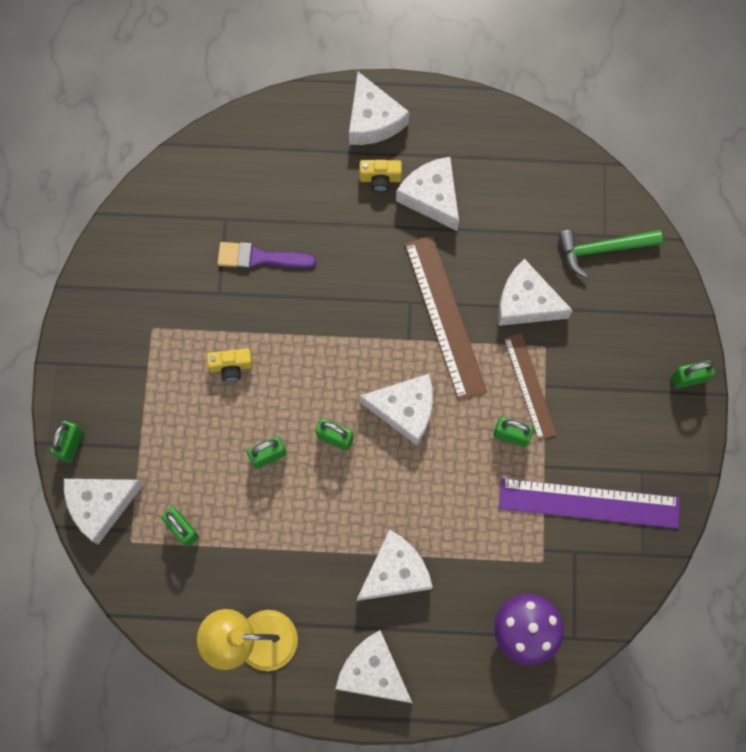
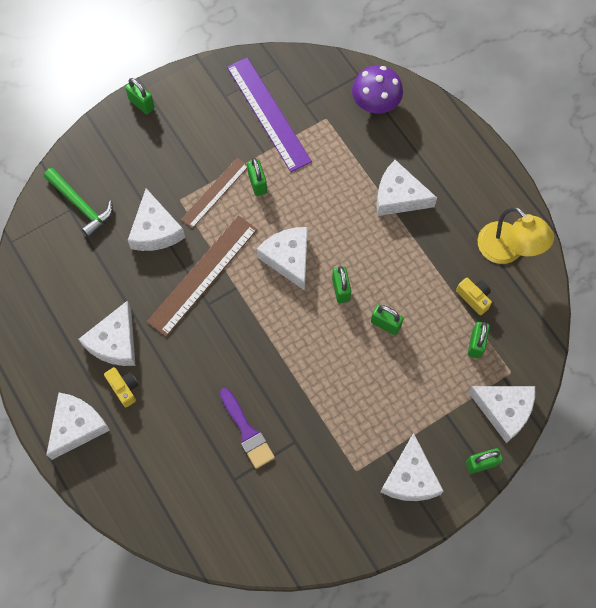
camera: 125 degrees left, 5 degrees down
(231, 367) = (343, 393): yellow camera -> yellow camera (474, 298)
(372, 671) = (468, 171): white cheese -> white cheese (410, 477)

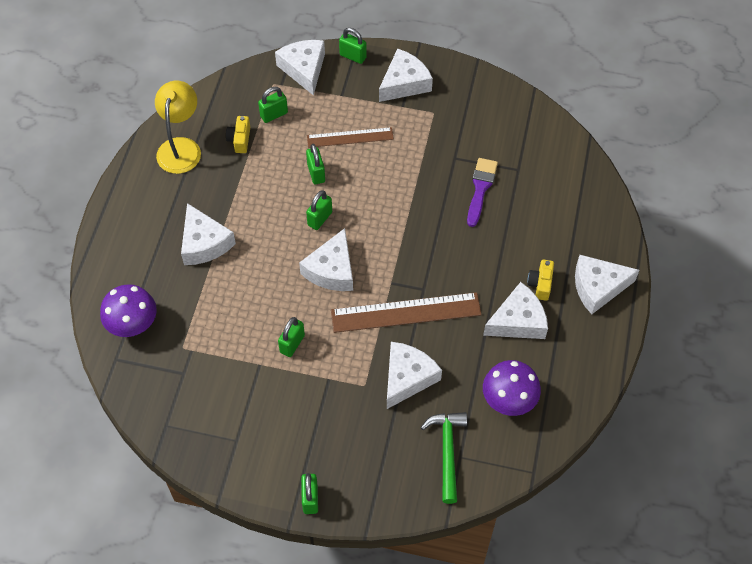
camera: 135 degrees left, 10 degrees down
(70, 276) = (508, 400): none -> purple mushroom
(215, 192) = (331, 366): brown ruler -> brown ruler (350, 137)
(268, 114) = (220, 392): purple ruler -> none

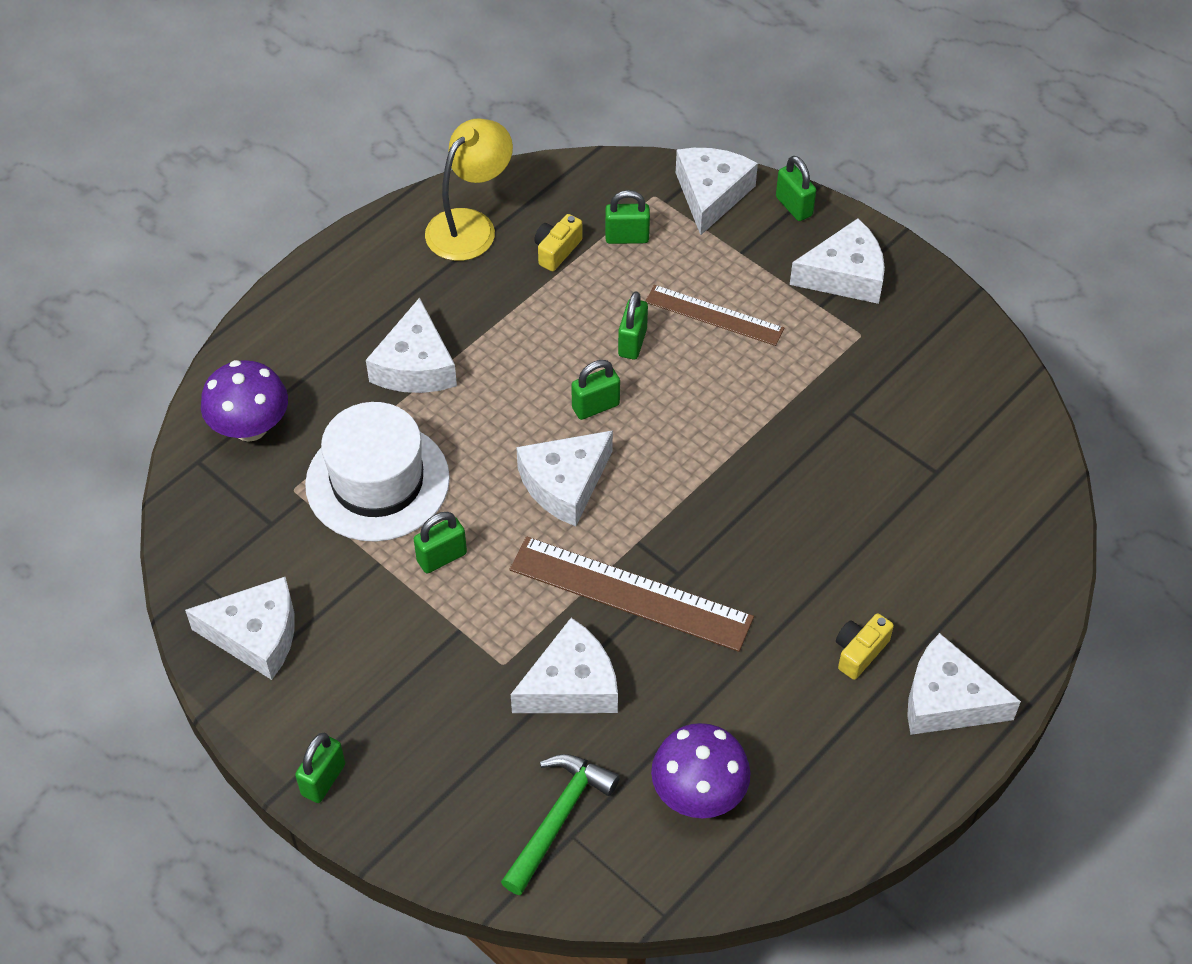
camera: 30 degrees right, 5 degrees down
(228, 319) = (377, 481): none -> white hat
(480, 188) = (860, 473): purple brush -> none
(518, 321) = (789, 687): white cheese -> white cheese (256, 635)

